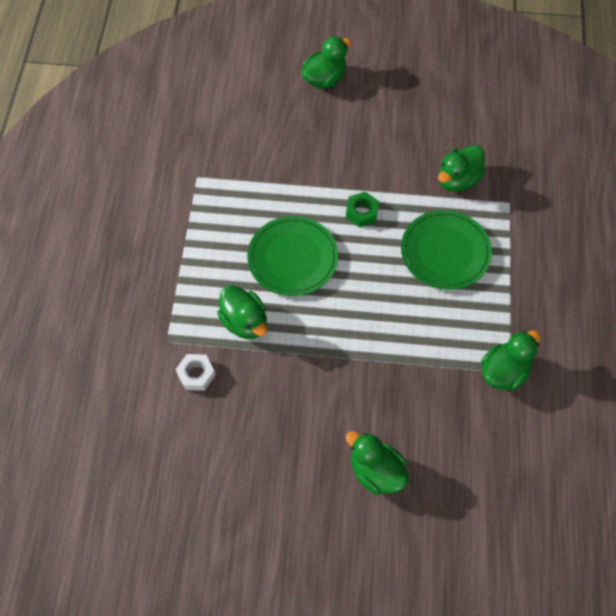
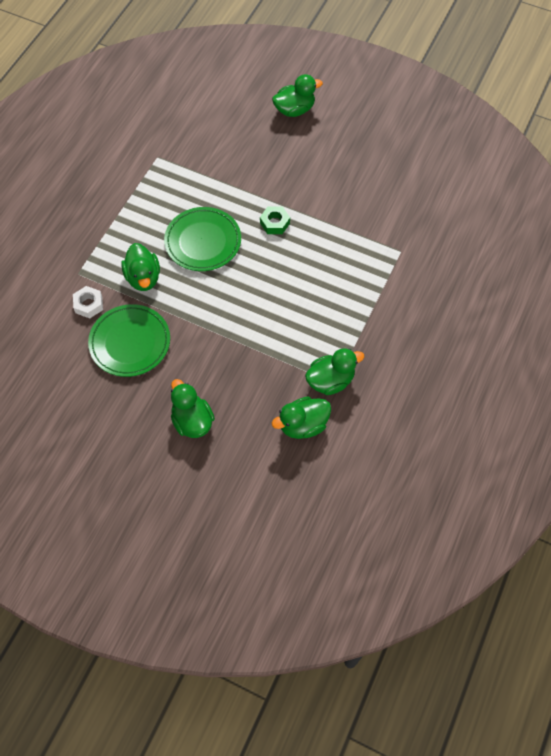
camera: 20 degrees right, 0 degrees up
(445, 252) = (327, 274): green plate -> green plate (130, 342)
(458, 179) = (366, 221): green duck -> green duck (303, 425)

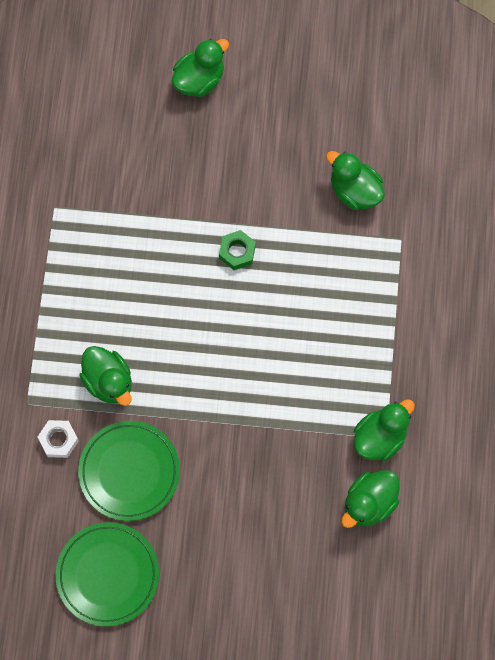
camera: 20 degrees left, 10 degrees up
(192, 421) = (242, 543): green duck -> green duck (354, 191)
(203, 241) = (160, 307): green plate -> green plate (108, 574)

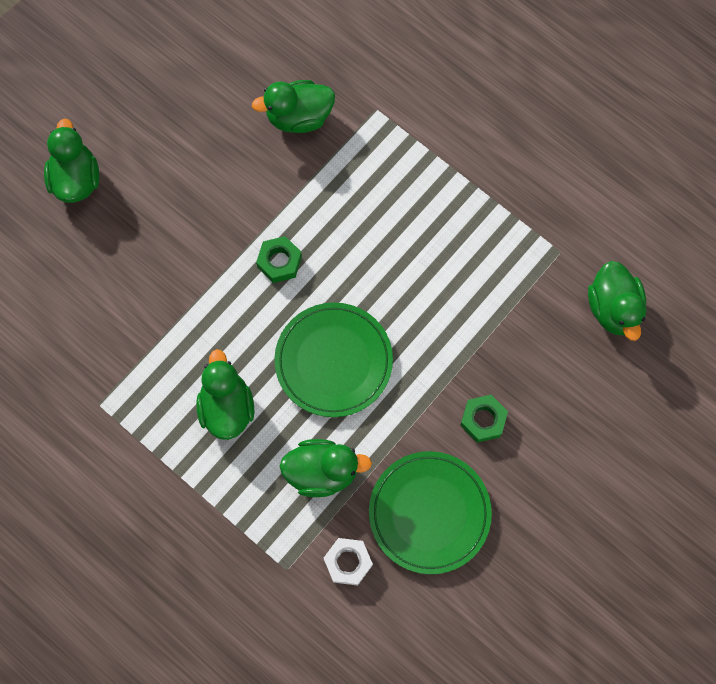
camera: 55 degrees left, 0 degrees up
(108, 574) = (521, 604): green plate -> green plate (333, 361)
(220, 465) = (483, 420): none -> green nut
(380, 437) = (556, 256): green duck -> green duck (227, 407)

